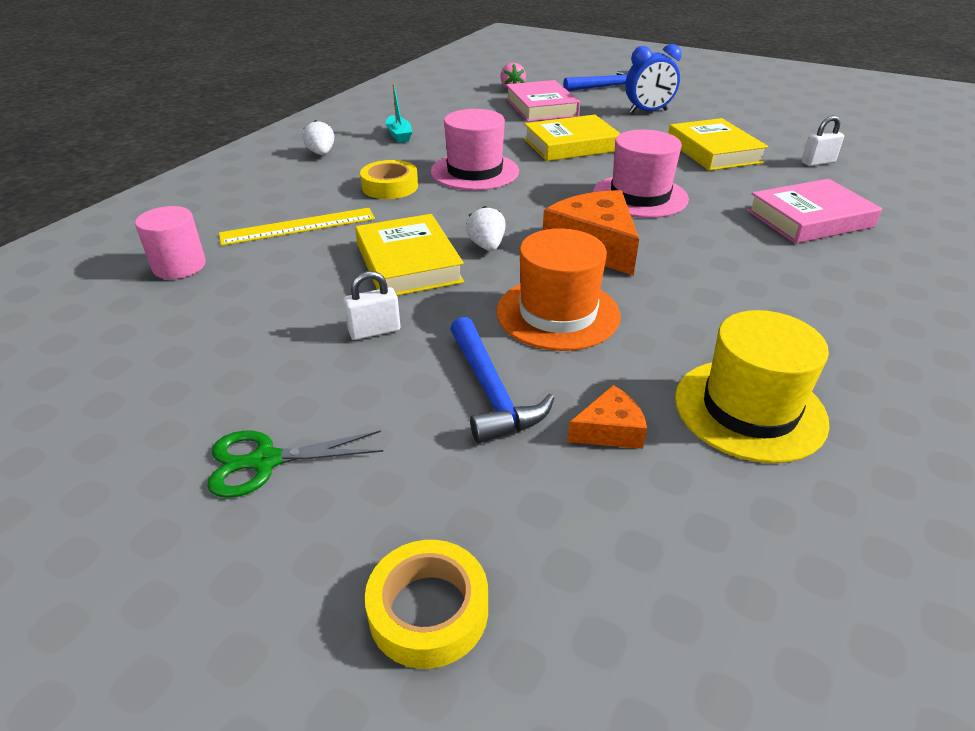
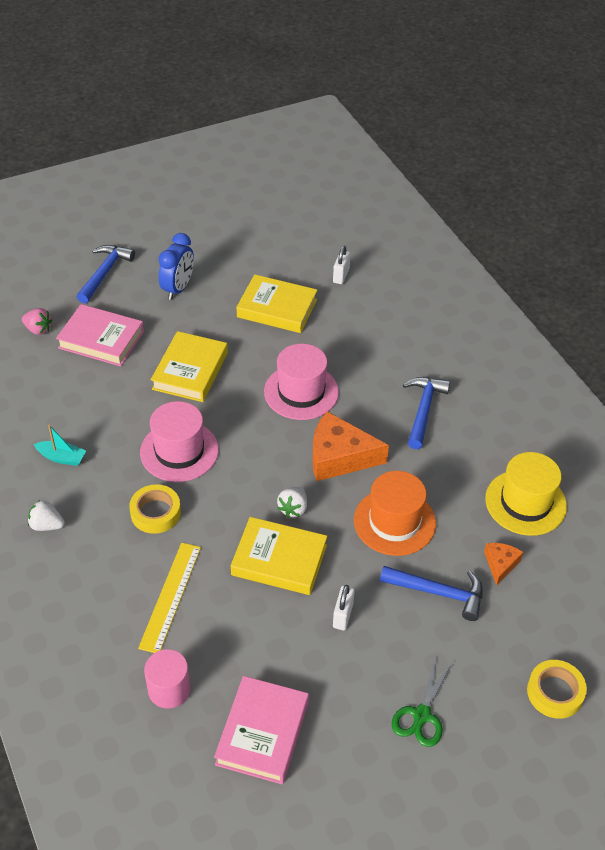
camera: 55 degrees left, 10 degrees up
(486, 246) = (293, 508): white strawberry -> white strawberry turned 90 degrees counterclockwise
(748, 269) = (423, 410): none -> blue hammer
(809, 219) = (399, 340): pink book -> pink book (262, 733)

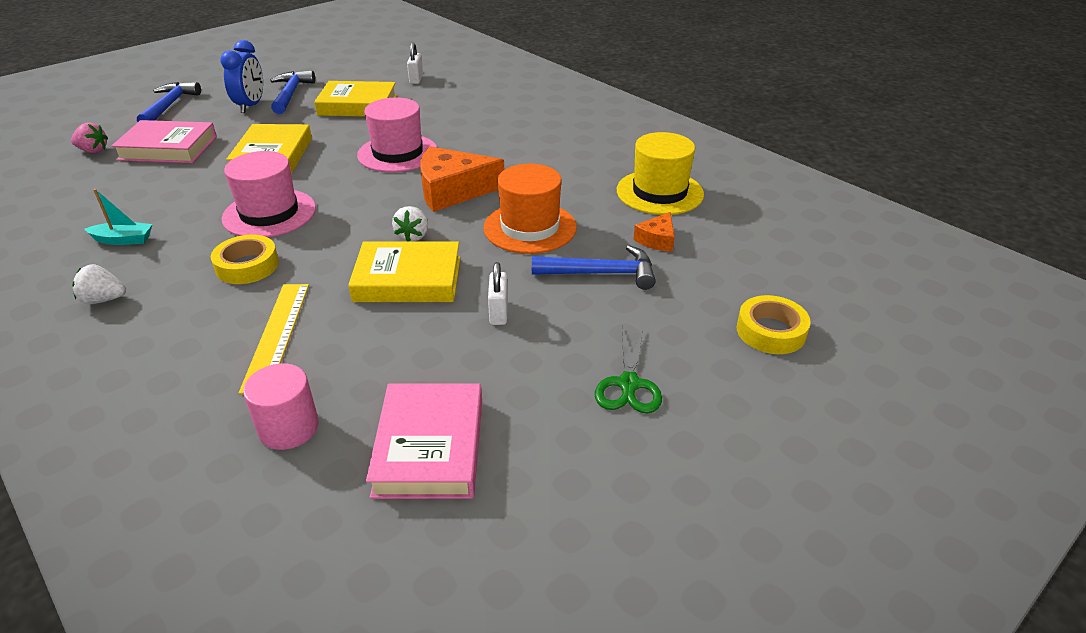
camera: 15 degrees left, 10 degrees down
(423, 410) = (528, 147): blue hammer -> blue hammer (291, 94)
(500, 564) = (657, 240): orange cheese -> orange cheese turned 150 degrees counterclockwise

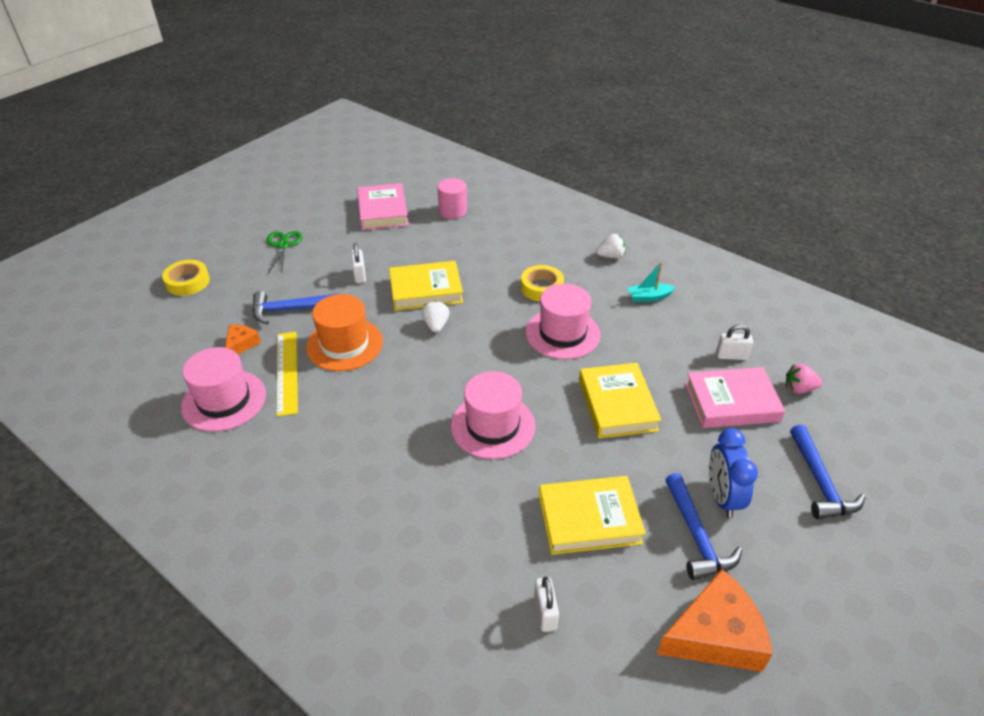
camera: 170 degrees right, 5 degrees up
(116, 178) = (731, 356): none -> white padlock
(277, 335) = (488, 248): yellow ruler -> yellow ruler (287, 372)
(452, 191) = (419, 378): orange cheese -> orange cheese (715, 635)
(659, 192) = (224, 400): yellow hat -> pink hat

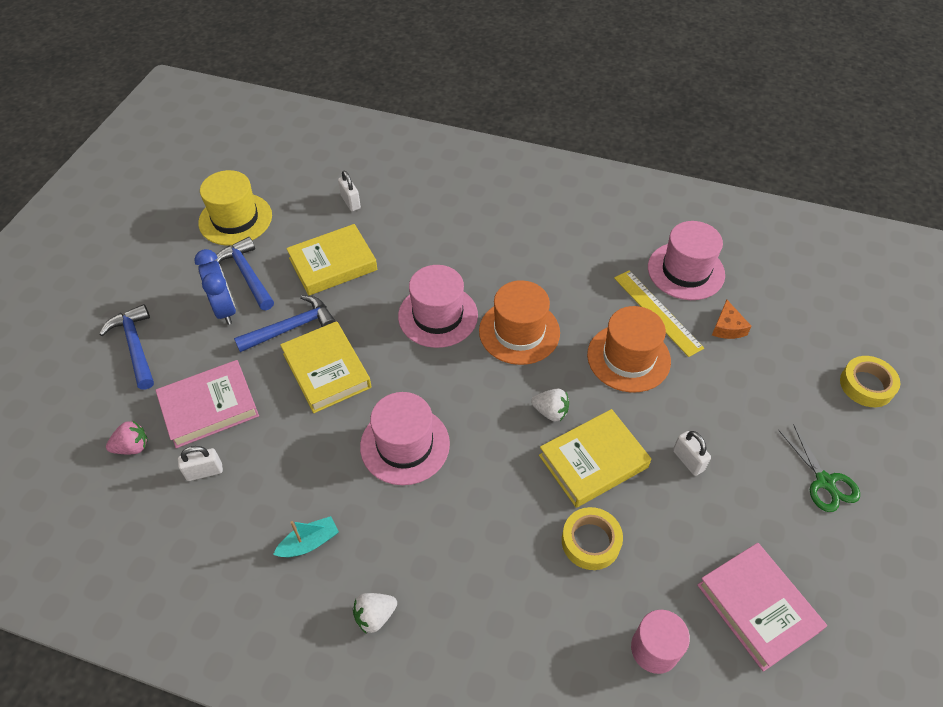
camera: 160 degrees right, 10 degrees up
(290, 310) = (720, 383): blue hammer -> blue hammer (291, 328)
(423, 390) = (519, 332): none -> orange hat
(436, 325) = (550, 412): white strawberry -> white strawberry turned 45 degrees counterclockwise
(541, 287) = (453, 514): yellow tape -> yellow tape (590, 541)
(715, 635) = (235, 219): orange cheese -> yellow hat

